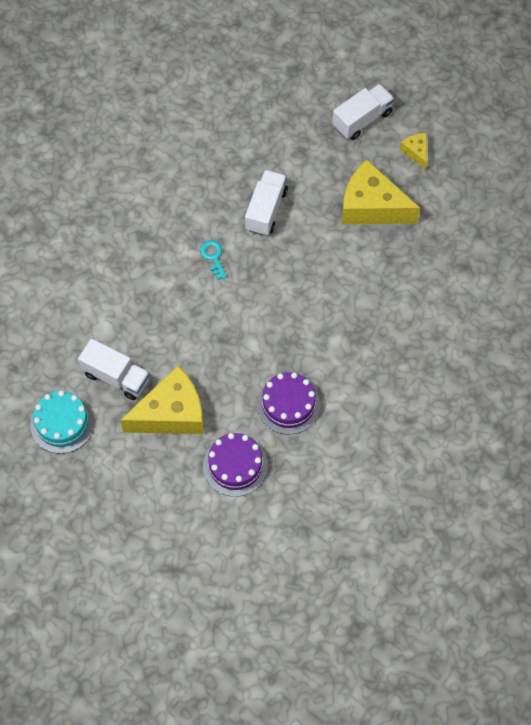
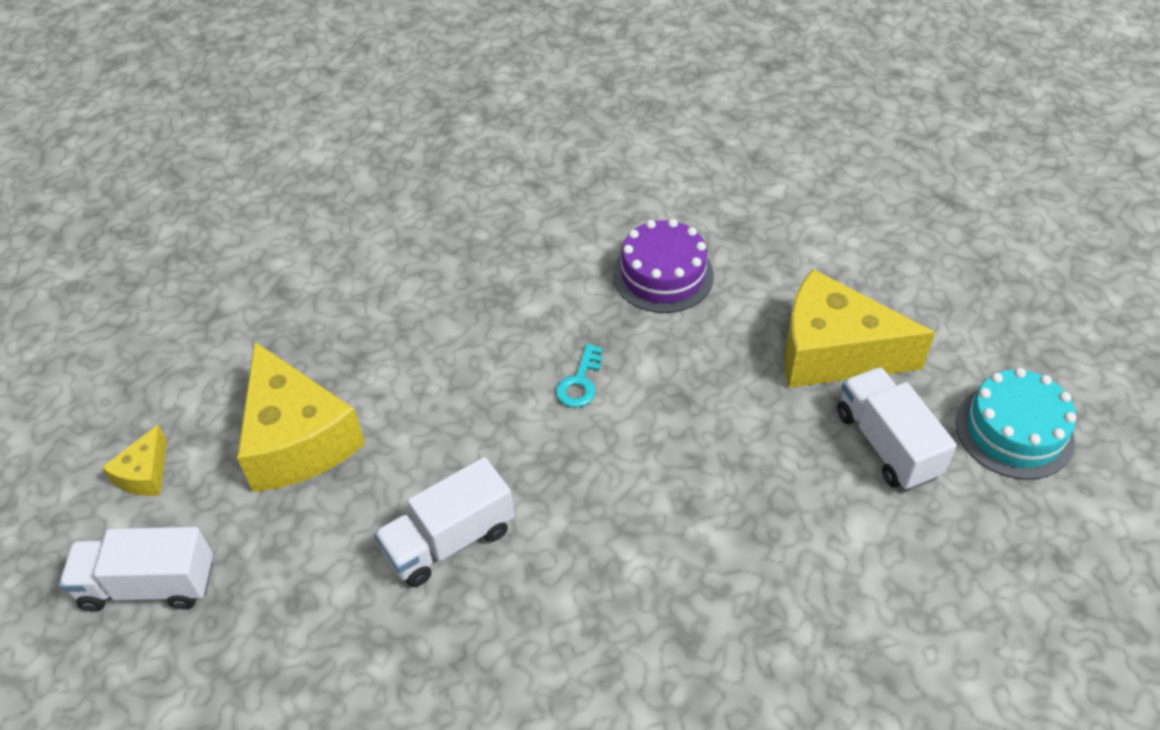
camera: 140 degrees left, 15 degrees down
(213, 257) = (598, 522): turquoise key -> turquoise key (580, 382)
(235, 465) = (789, 252): purple cake -> none

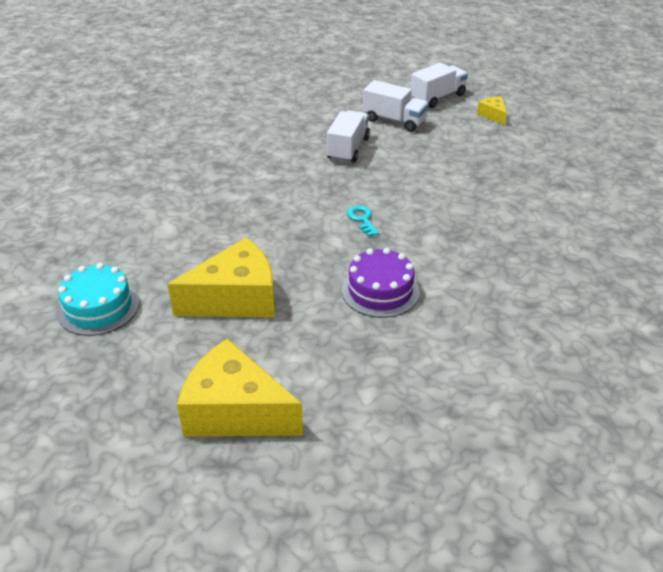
camera: 140 degrees right, 10 degrees down
(297, 439) = (455, 146): yellow cheese -> yellow cheese (235, 411)
(887, 444) = (173, 267): white truck -> white truck (394, 121)

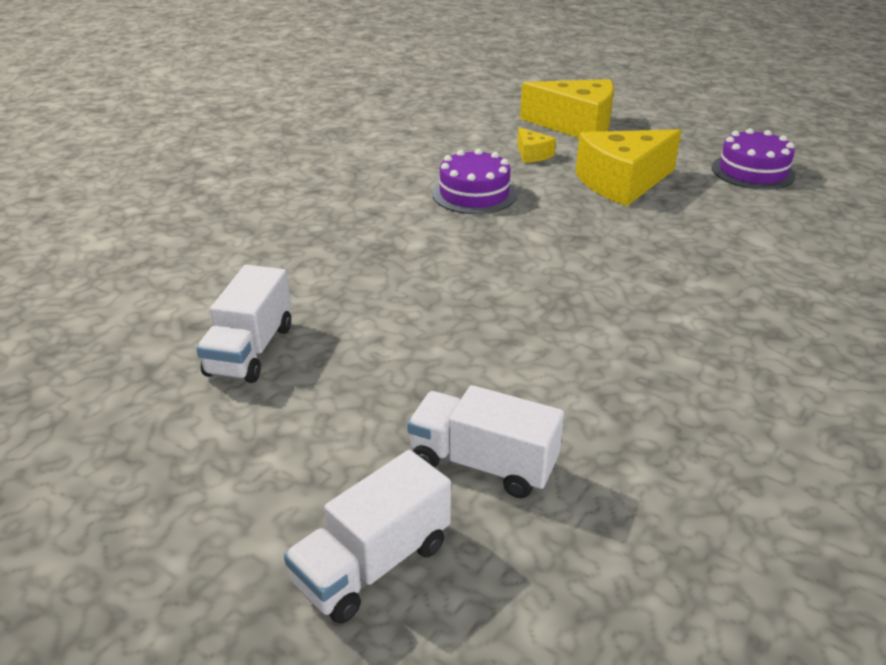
camera: 175 degrees right, 5 degrees down
(98, 307) = (752, 171): turquoise cake -> purple cake
(348, 149) = (564, 379): white truck -> white truck (250, 350)
(362, 219) = (509, 261): turquoise key -> none
(493, 115) = (245, 498): yellow cheese -> yellow cheese (532, 154)

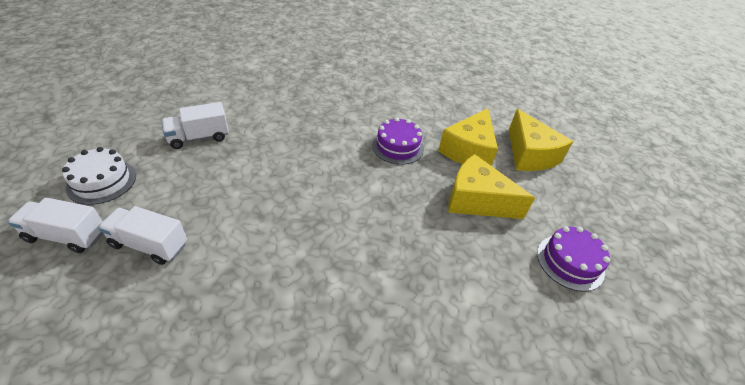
camera: 50 degrees right, 10 degrees up
(253, 492) = (102, 181): none -> white cake
(483, 464) = (149, 245): white truck -> white truck turned 60 degrees counterclockwise
(532, 154) = (468, 150): yellow cheese -> yellow cheese, size x2.16

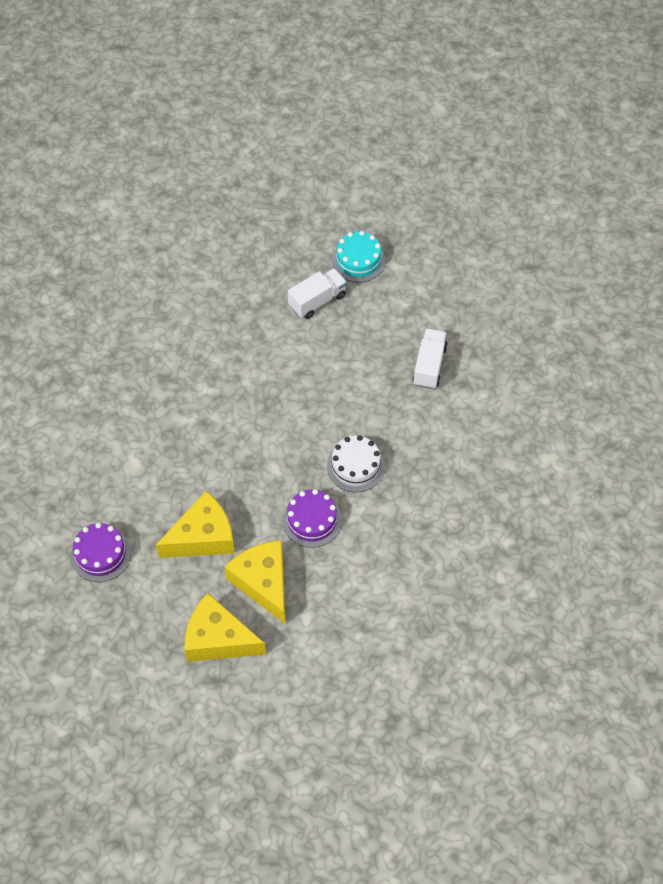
camera: 130 degrees right, 15 degrees up
(66, 236) = (358, 260): white truck -> turquoise cake
(102, 181) = (407, 288): white cake -> white cake (355, 466)

